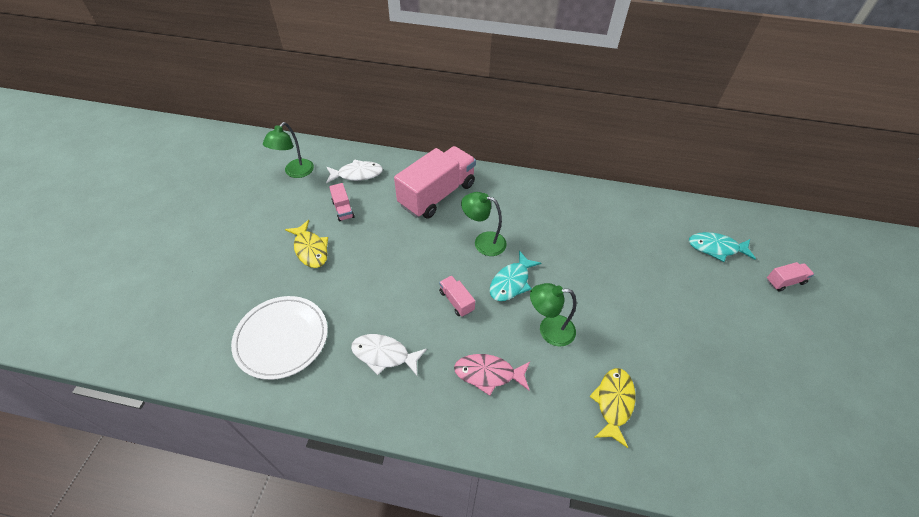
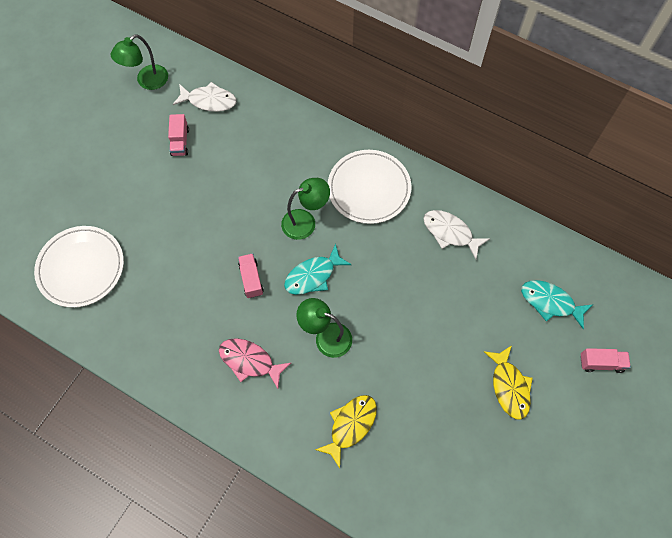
camera: 20 degrees right, 15 degrees up
(310, 249) = (134, 180): yellow fish -> yellow fish (509, 387)
(384, 355) = (164, 313): white fish -> white fish (450, 233)
(437, 195) = (282, 150): pink truck -> none
(483, 242) = (305, 222): green lamp -> green lamp turned 120 degrees clockwise
(524, 204) = (369, 188): none -> white plate

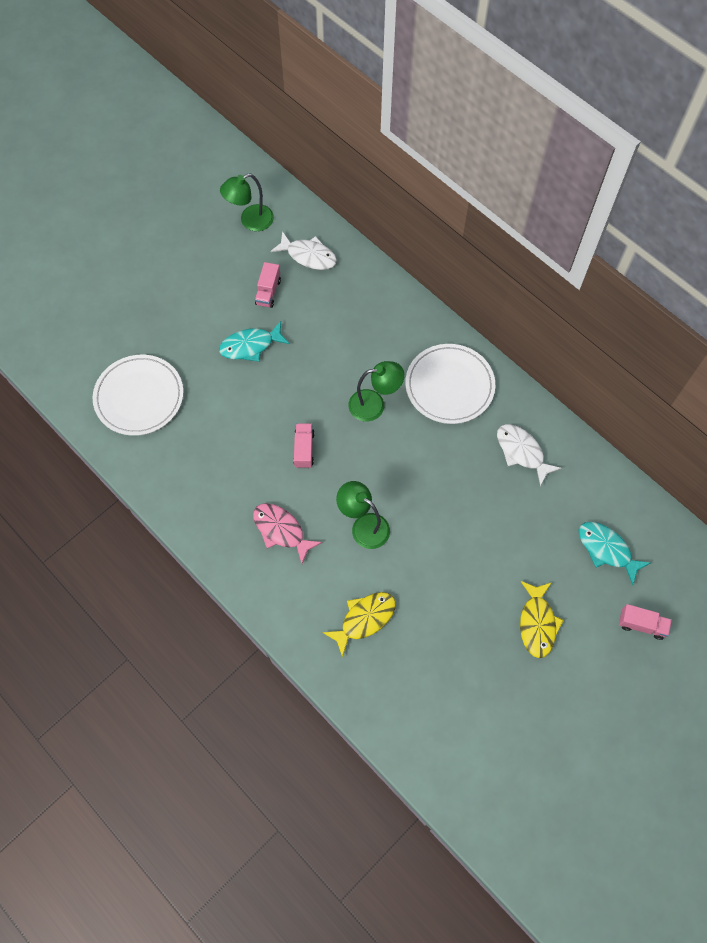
camera: 15 degrees right, 0 degrees up
(313, 275) = (367, 461): turquoise fish -> turquoise fish (250, 346)

